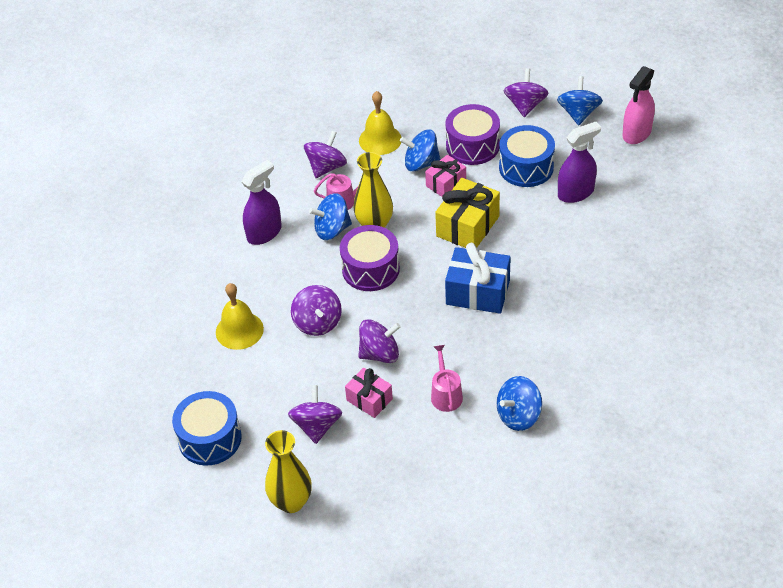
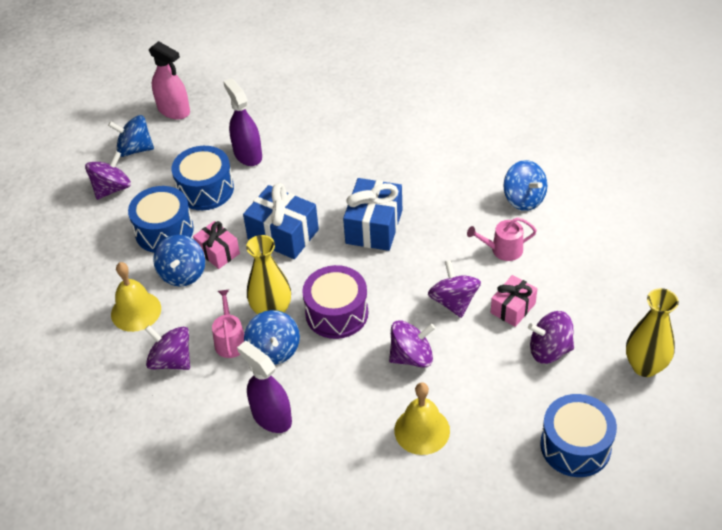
camera: 90 degrees left, 0 degrees up
(467, 226) = (283, 234): yellow gift -> blue gift
(472, 146) = (164, 231): purple drum -> blue drum
(525, 105) = (112, 188): purple spinning top -> purple spinning top turned 120 degrees clockwise

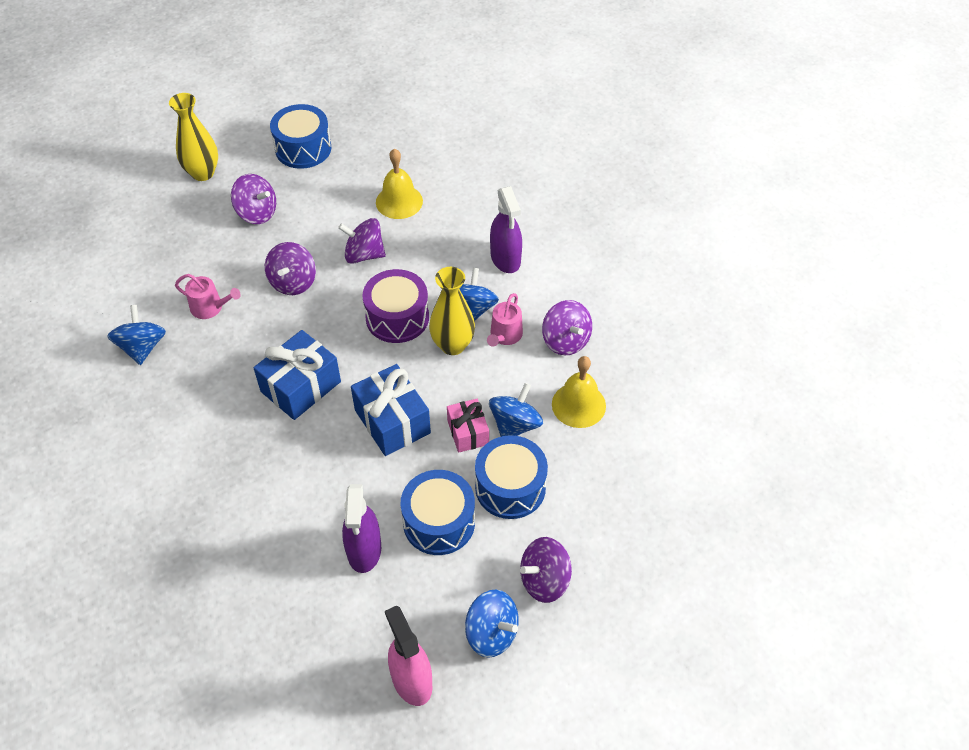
camera: 155 degrees left, 5 degrees up
(513, 308) = (252, 255): pink gift -> none

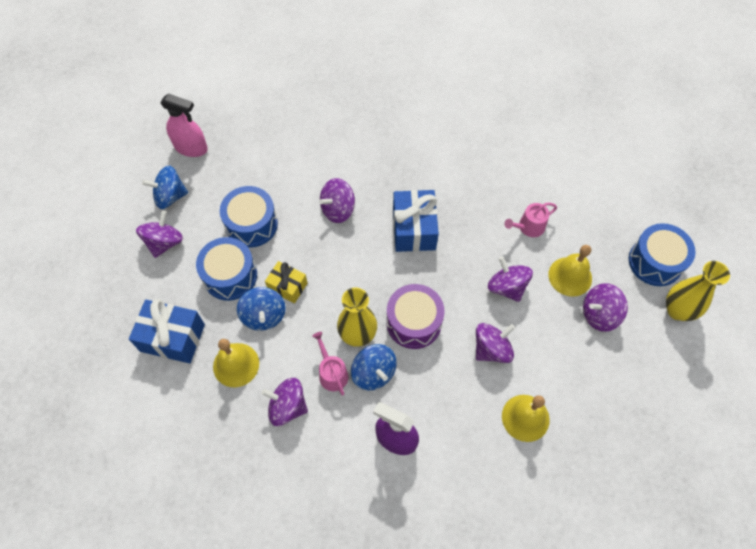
camera: 135 degrees right, 10 degrees up
(142, 347) = (528, 174): blue spinning top -> none
(237, 250) = (570, 276): none -> yellow bell
(303, 148) = (650, 399): blue drum -> blue drum (655, 262)
(343, 464) = (338, 209): none -> purple spinning top
(364, 550) = (276, 180): purple spray bottle -> none
(392, 421) = (338, 255): blue gift -> blue gift (172, 338)
(468, 432) = (287, 286): pink gift -> yellow gift

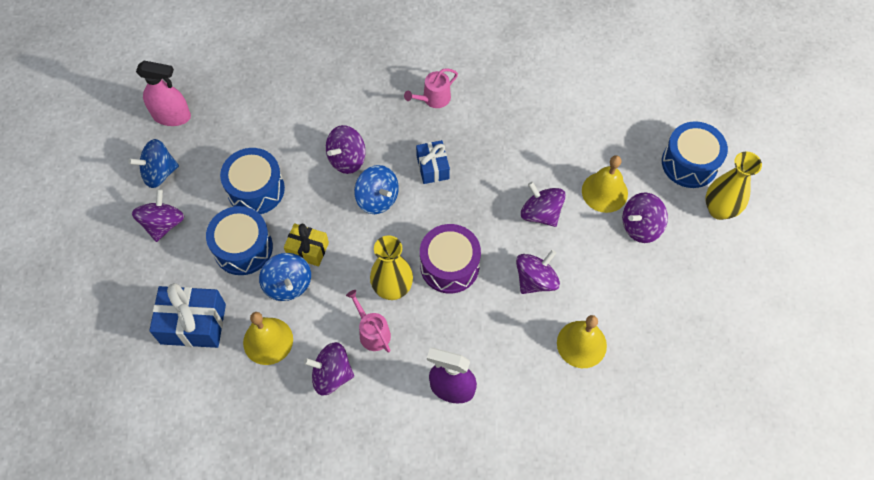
camera: 10 degrees left, 0 degrees up
(373, 373) = (416, 325): blue spinning top -> blue spinning top (377, 199)
(414, 229) = (432, 167): blue gift -> blue gift, size x0.61
(528, 227) = (553, 147): pink watering can -> pink watering can (433, 98)

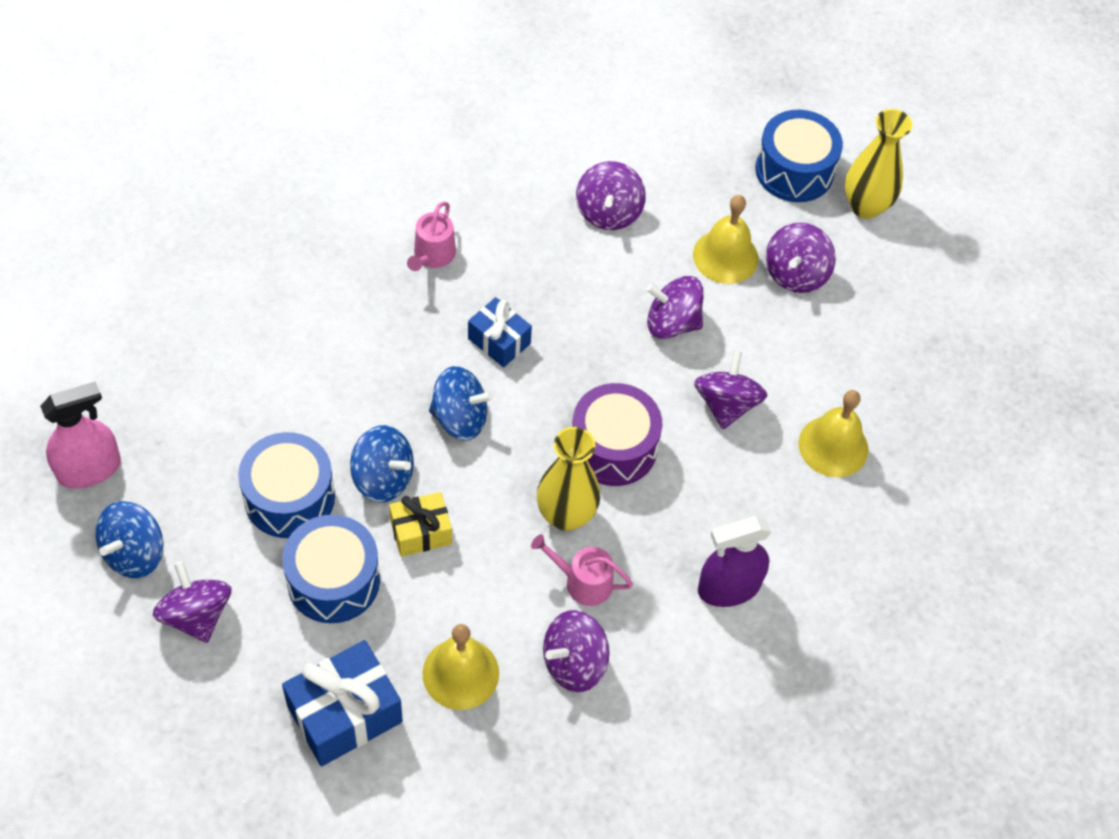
camera: 40 degrees left, 5 degrees down
(288, 284) = (430, 590): blue spinning top -> blue spinning top (383, 478)
(347, 159) = (381, 391): purple spinning top -> purple spinning top (608, 212)

